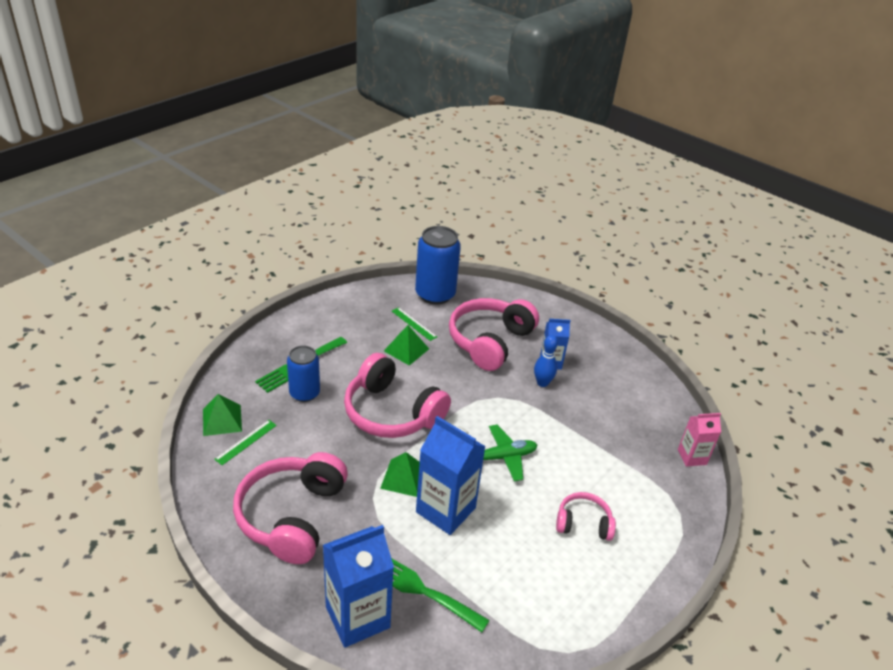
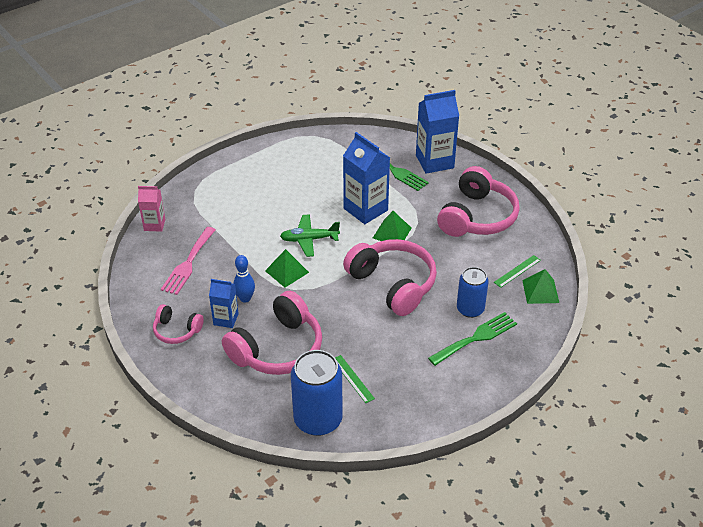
camera: 165 degrees left, 5 degrees up
(406, 350) = (367, 346): green pyramid -> green pyramid (287, 271)
(583, 523) = (269, 192): pink headphones -> pink headphones (177, 330)
(622, 414) = (188, 263): none -> pink fork

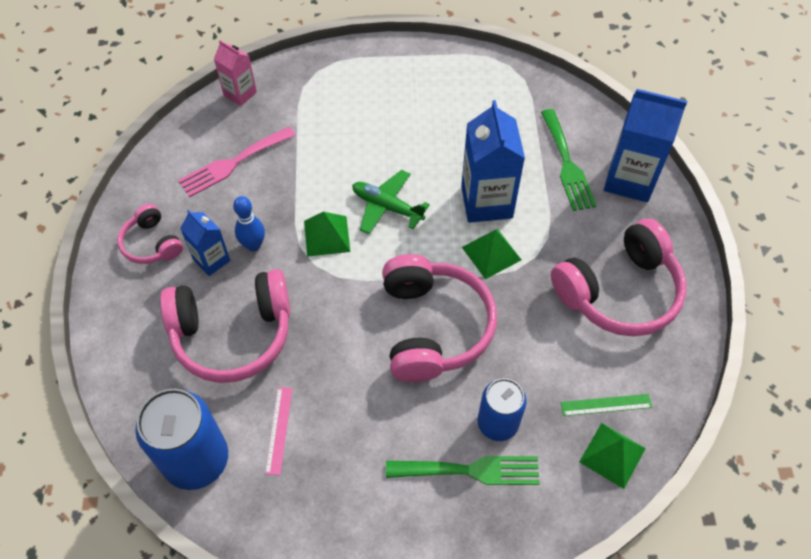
camera: 35 degrees right, 15 degrees up
(352, 379) = (279, 430): green ruler -> pink ruler

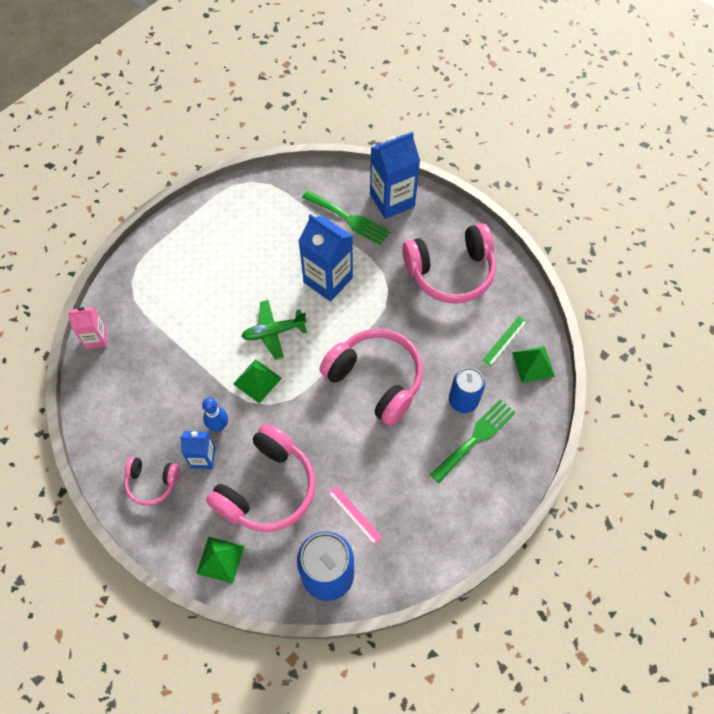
camera: 45 degrees left, 5 degrees up
(233, 163) = (145, 387): pink fork -> none
(491, 253) = (362, 308): green pyramid -> green pyramid (220, 559)
(619, 292) = (450, 272): pink headphones -> pink headphones turned 60 degrees clockwise

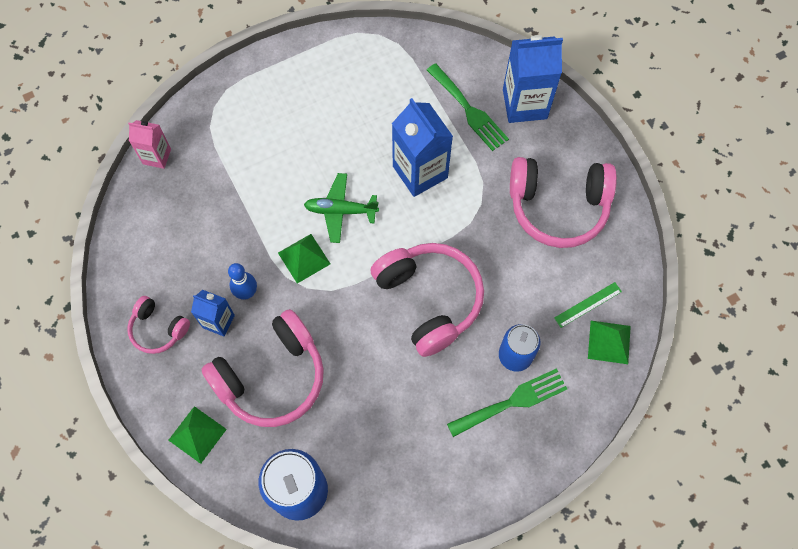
camera: 20 degrees right, 5 degrees up
(355, 514) = (351, 438): pink ruler -> none

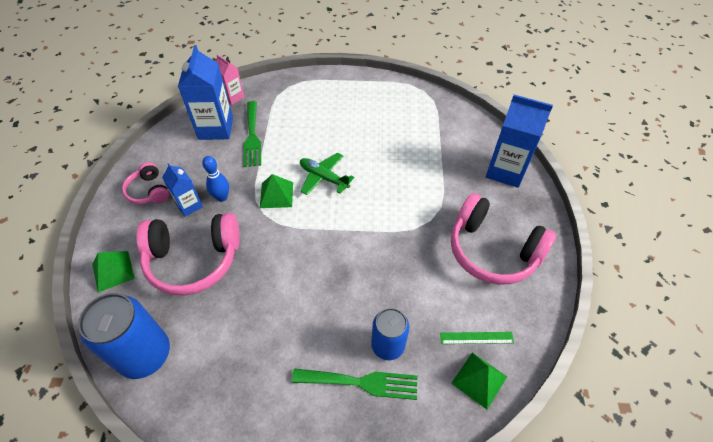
camera: 30 degrees right, 15 degrees down
(420, 172) = (397, 179): blue carton -> blue carton (216, 128)
(429, 300) = (346, 266): pink headphones -> none
(469, 110) = (459, 157): green fork -> green fork (252, 137)

